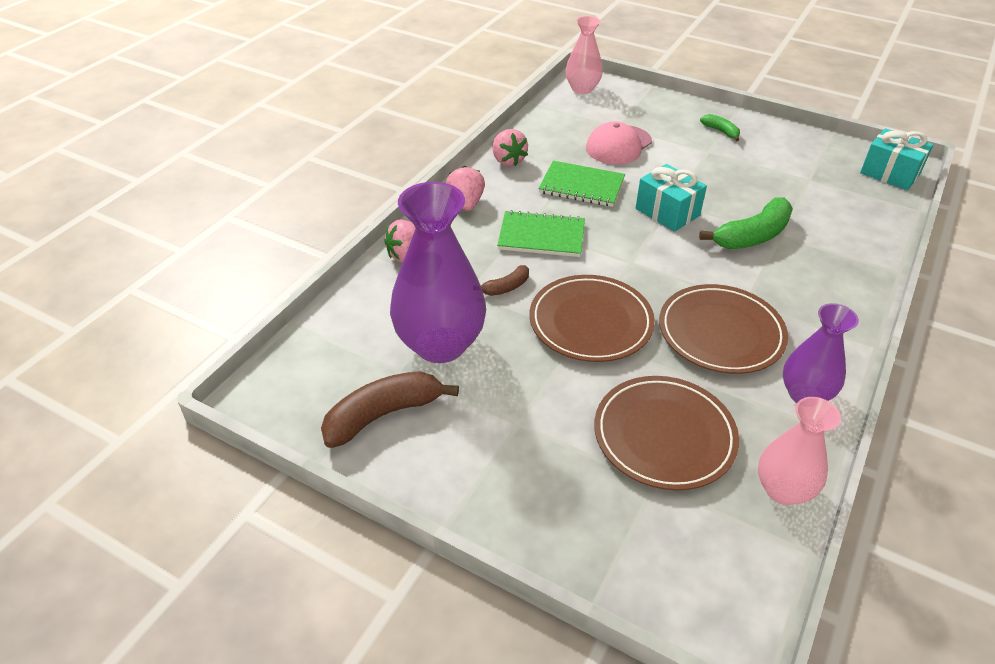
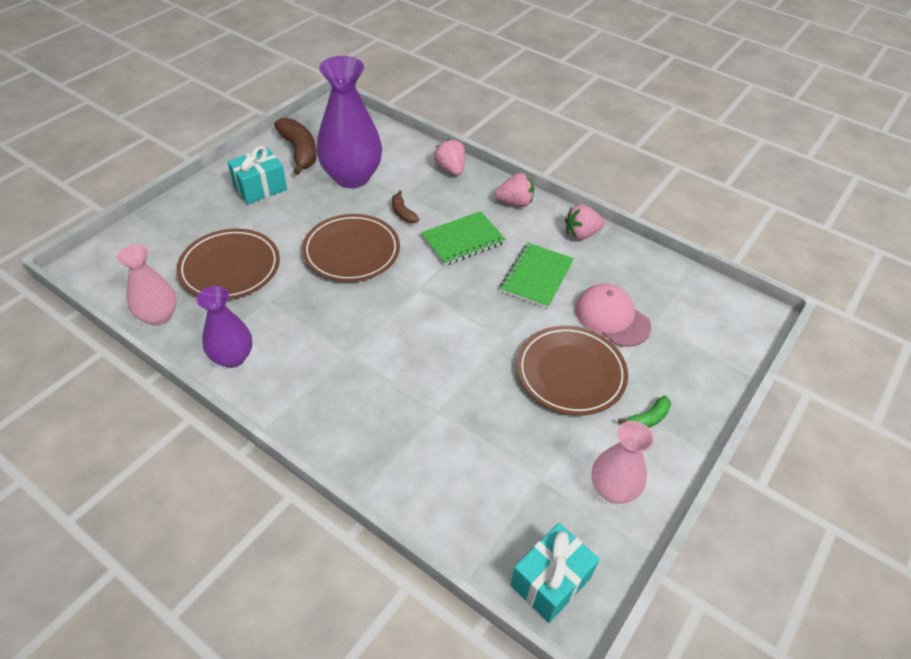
camera: 95 degrees right, 5 degrees up
(541, 236) = (463, 240): green notebook -> green notebook turned 45 degrees clockwise
(582, 89) = (734, 310): pink vase -> pink vase (613, 489)
(667, 212) = (488, 329): turquoise gift -> turquoise gift (260, 188)
(721, 333) = (316, 324): brown plate -> brown plate (570, 373)
(752, 236) = (440, 386): green banana -> none

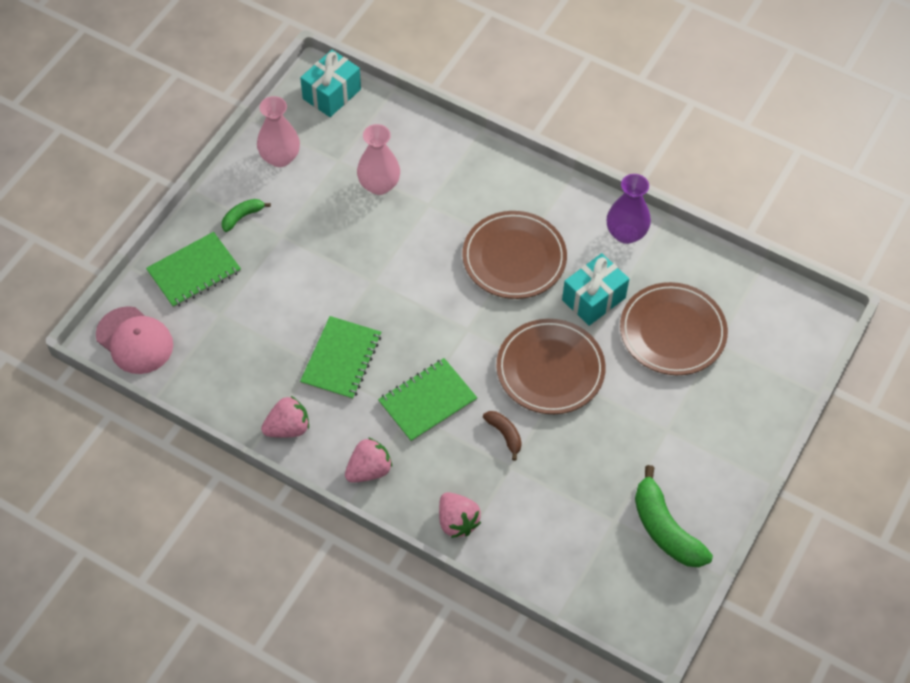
camera: 175 degrees right, 10 degrees up
(158, 316) = (715, 267): pink vase -> pink vase (379, 185)
(260, 188) = (689, 454): turquoise gift -> turquoise gift (593, 299)
(299, 151) = (665, 529): brown banana -> green banana
(352, 177) = (582, 488): purple vase -> none
(515, 203) = (369, 470): pink strawberry -> pink strawberry turned 150 degrees clockwise
(570, 373) = (309, 252): brown plate -> brown plate (514, 258)
(612, 317) = (263, 317): pink cap -> pink cap (134, 340)
(689, 366) = (194, 271): none -> green notebook

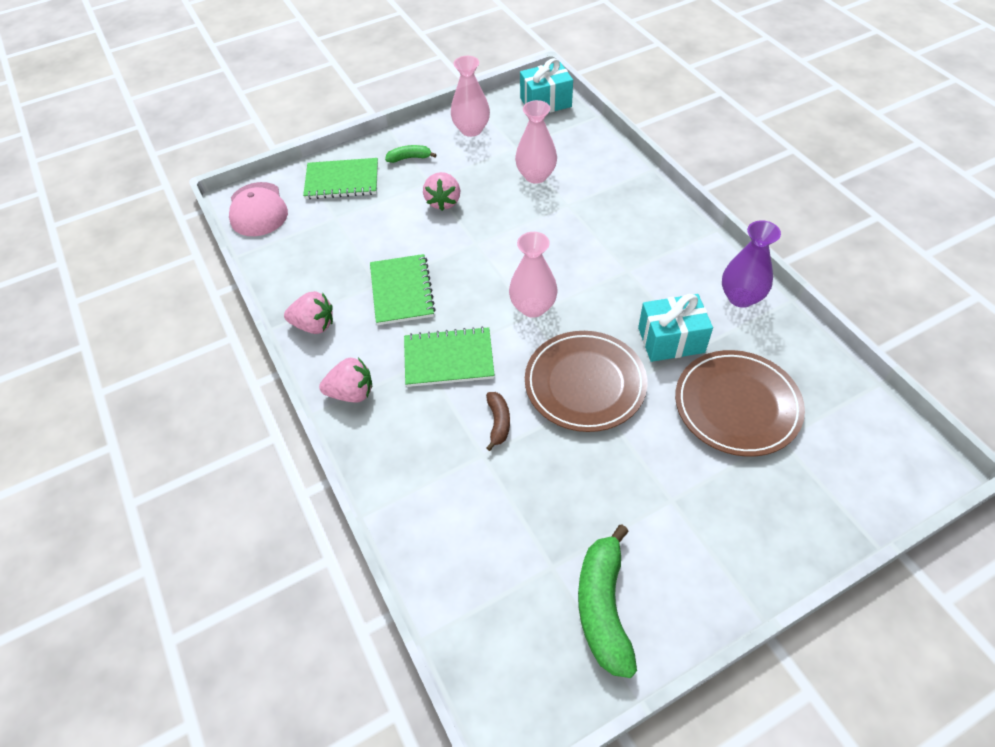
camera: 35 degrees right, 5 degrees down
(341, 359) = (401, 291): green notebook -> green notebook turned 60 degrees counterclockwise
(457, 521) = (393, 481): pink strawberry -> pink strawberry (443, 202)
(465, 321) = (533, 307): none -> pink vase
(514, 258) = (615, 275): brown plate -> none

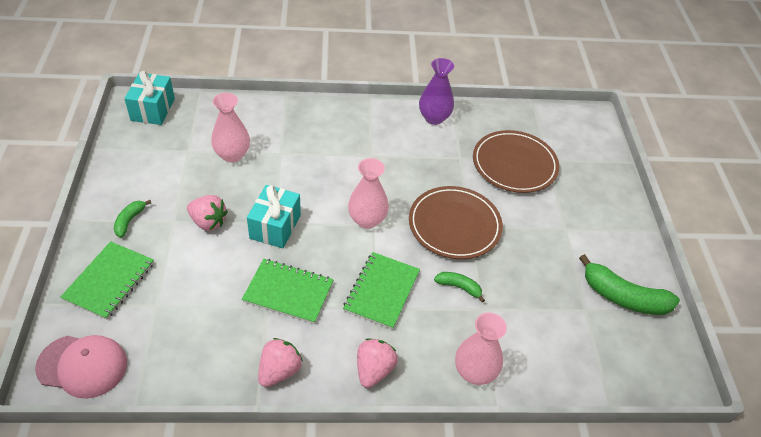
camera: 70 degrees left, 5 degrees down
(471, 129) = (136, 166): pink vase -> pink vase (474, 372)
(498, 422) = (459, 287): brown banana -> green banana
(671, 340) = (446, 166): turquoise gift -> turquoise gift (275, 227)

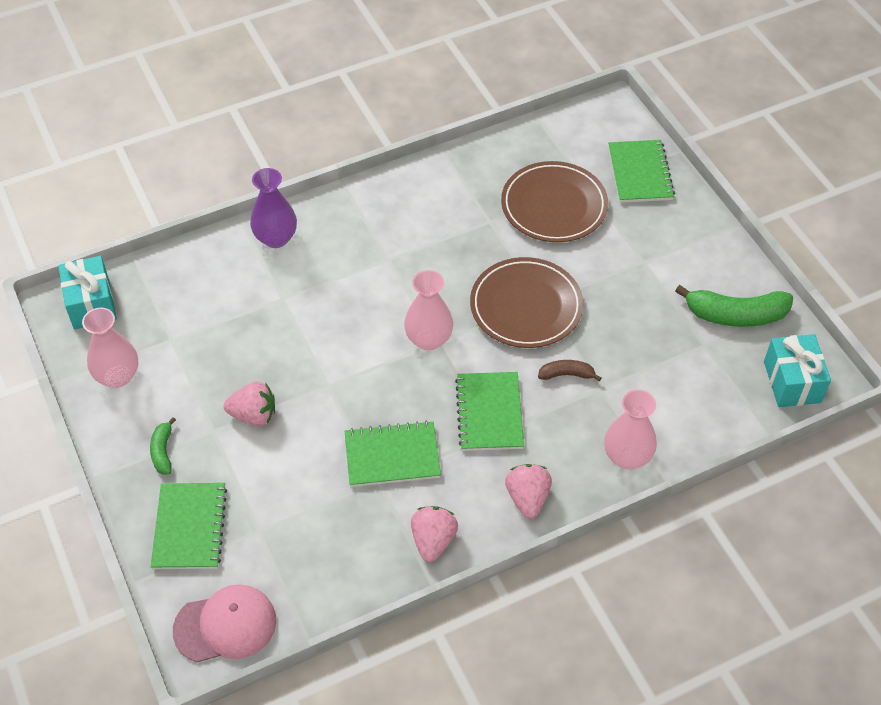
camera: 20 degrees left, 5 degrees up
(232, 155) = (228, 323): pink vase -> pink vase (118, 376)
(275, 227) = (332, 389): turquoise gift -> turquoise gift (792, 382)
(434, 118) = (434, 181): purple vase -> purple vase (276, 238)
(459, 287) = (566, 374): green banana -> brown banana
(593, 166) = (640, 173): none -> green notebook

